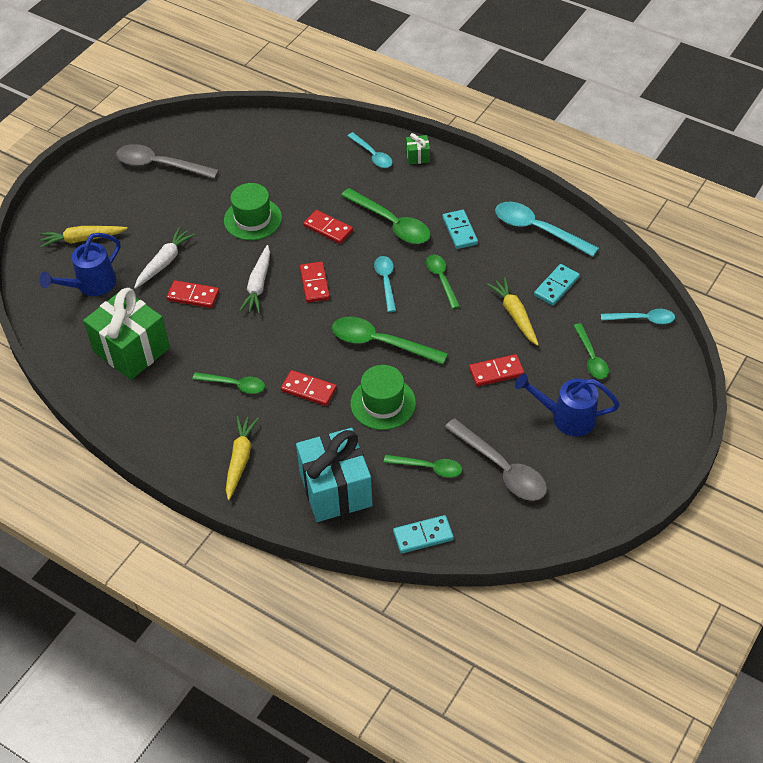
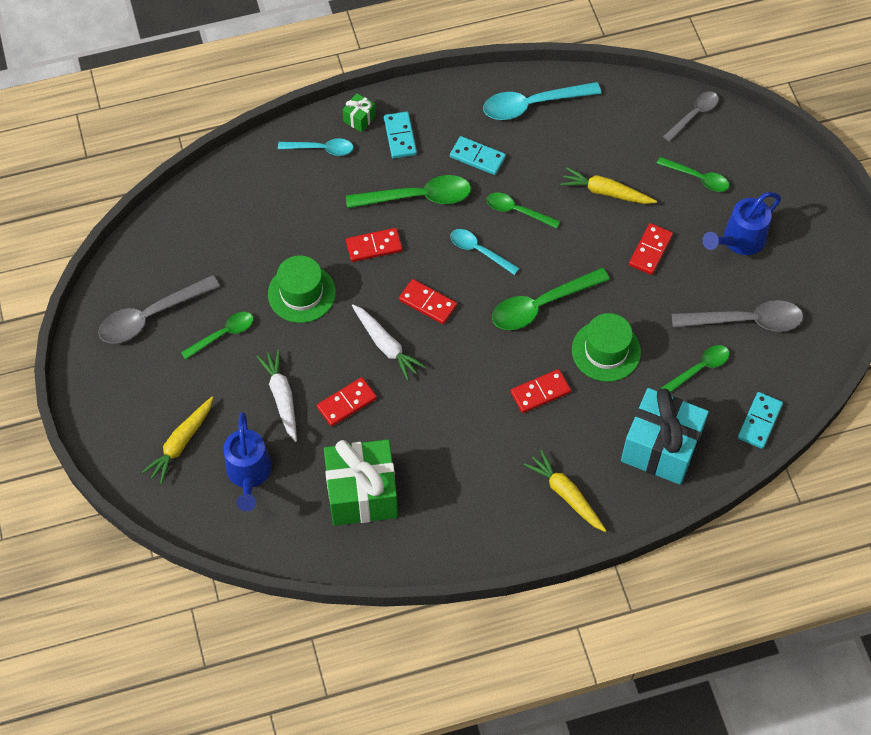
camera: 50 degrees left, 10 degrees up
(234, 385) = (481, 443): green spoon -> green spoon (223, 334)
(556, 286) = (605, 141): turquoise domino -> turquoise domino (400, 136)
(642, 319) = (694, 115): turquoise spoon -> grey spoon

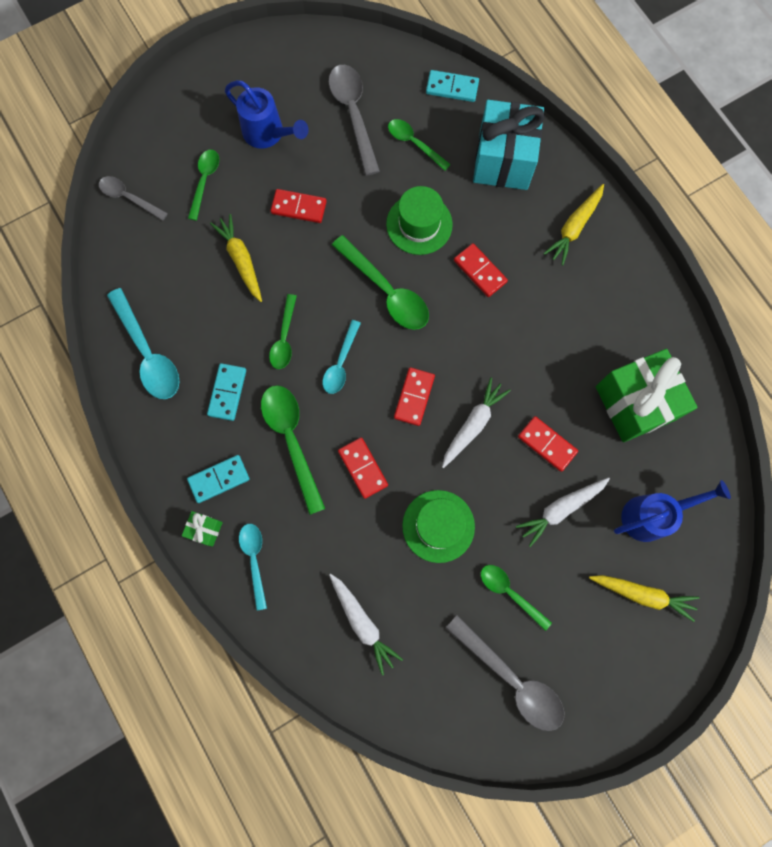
camera: 105 degrees left, 15 degrees up
(239, 216) = (362, 623): none -> white carrot
(606, 192) = (241, 260): yellow carrot -> yellow carrot turned 150 degrees clockwise

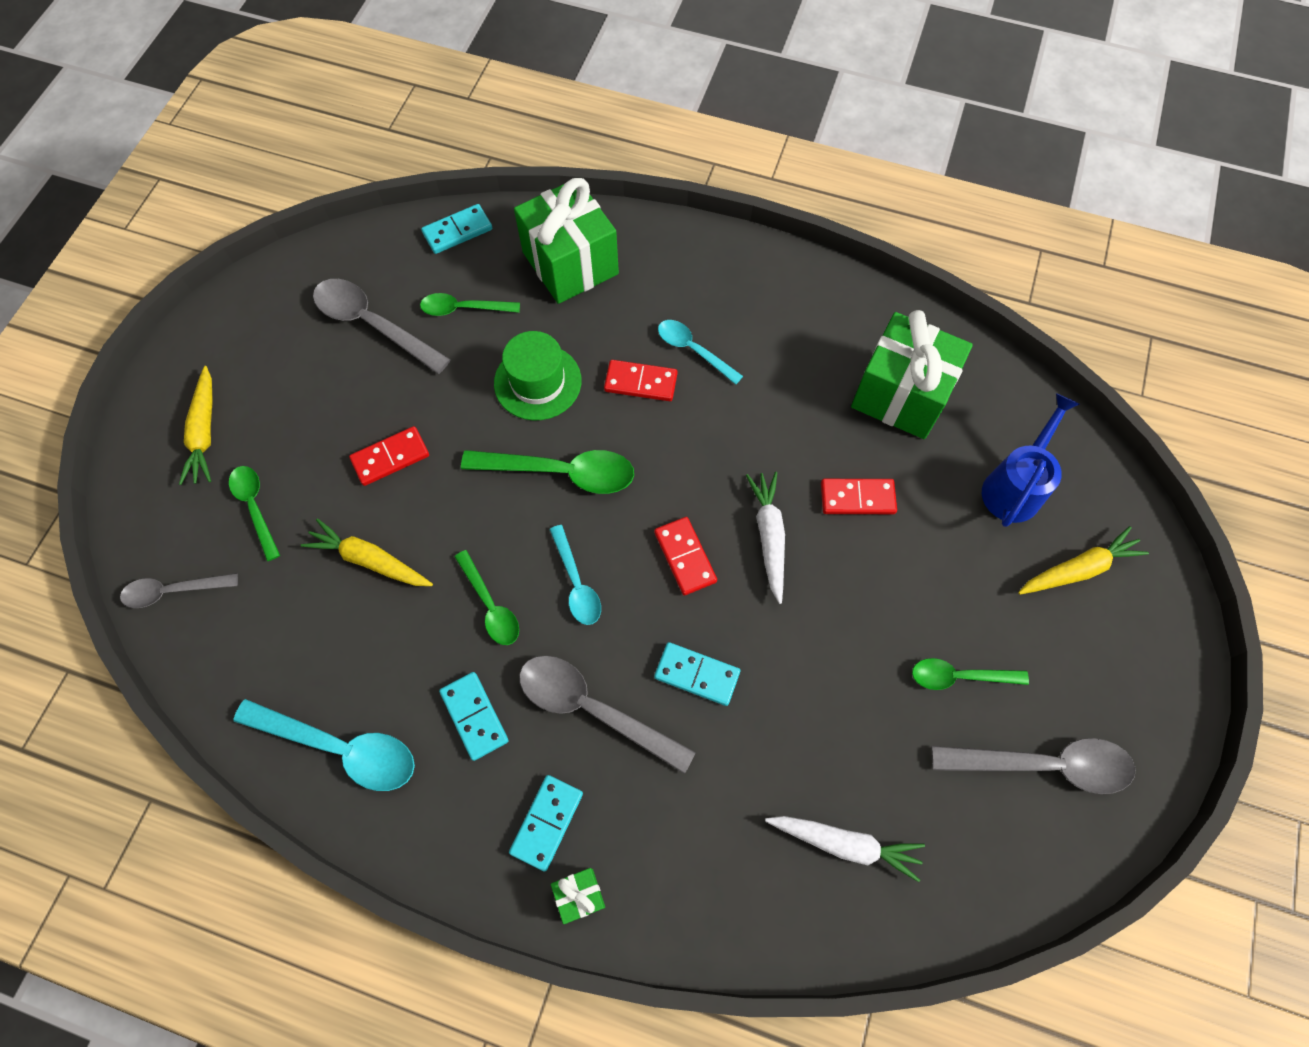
camera: 40 degrees left, 10 degrees down
(254, 559) = (666, 880): turquoise spoon -> turquoise spoon (693, 350)
(268, 134) = (291, 407): blue watering can -> none
(291, 440) = (593, 709): green spoon -> grey spoon
(362, 468) = (697, 675): red domino -> turquoise domino
(438, 526) = (828, 669): green hat -> none
(503, 160) = (570, 263): turquoise gift -> green gift
(561, 509) = (929, 550): white carrot -> none
(574, 227) = (695, 276): yellow carrot -> yellow carrot (204, 432)

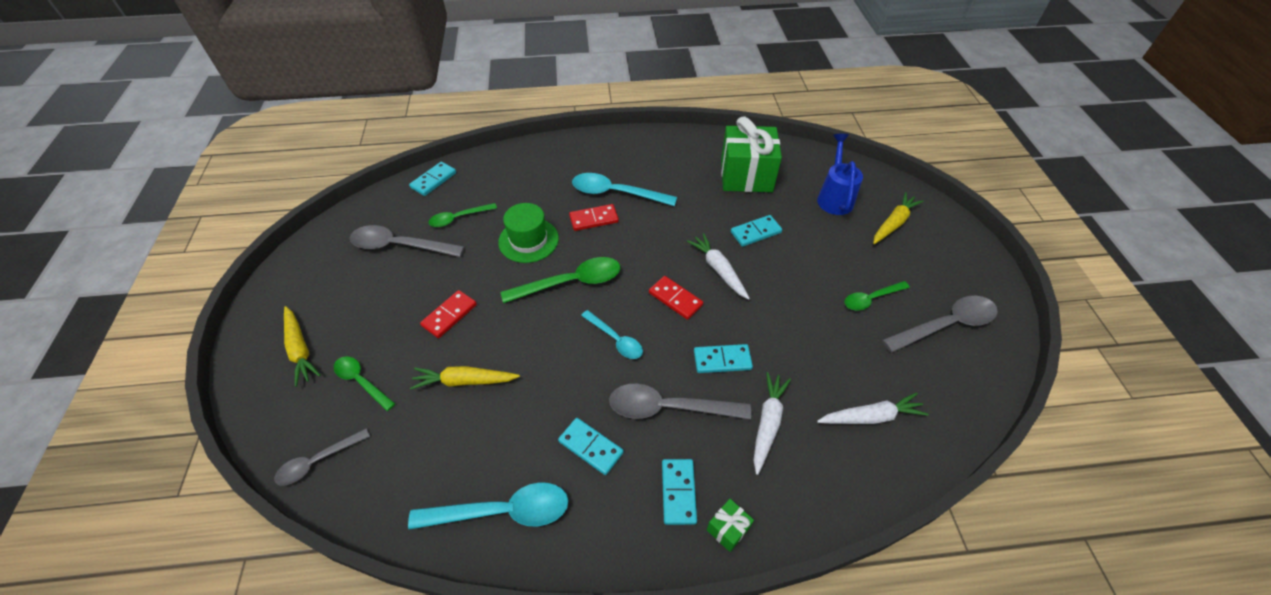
camera: 25 degrees left, 15 degrees down
(490, 606) = (565, 375): green spoon -> none
(570, 263) = (515, 174): green gift -> none
(693, 350) = (616, 193): turquoise spoon -> turquoise spoon, size x1.63
(705, 788) = (767, 423): none -> white carrot
(857, 498) = (755, 232): red domino -> turquoise domino

